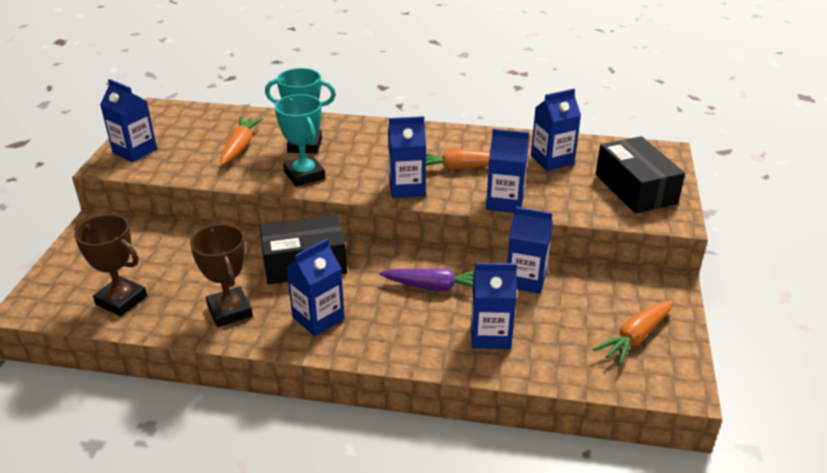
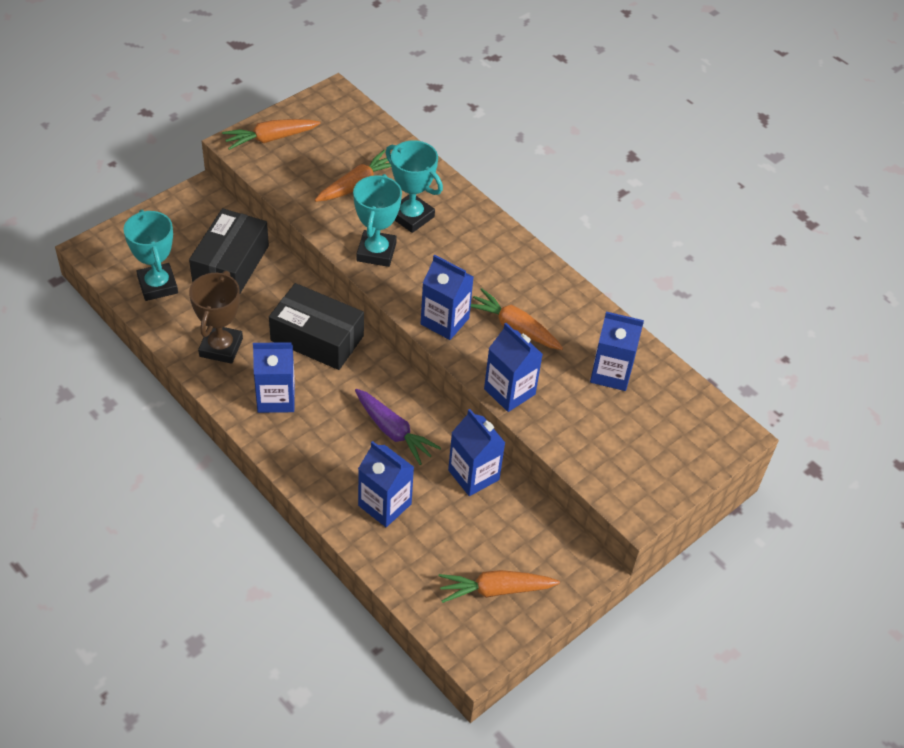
camera: 35 degrees right, 15 degrees up
(121, 300) = (158, 285): brown trophy -> turquoise trophy
(135, 151) = (271, 138): blue carton -> orange carrot
(635, 189) = (646, 456): black box -> black box (231, 264)

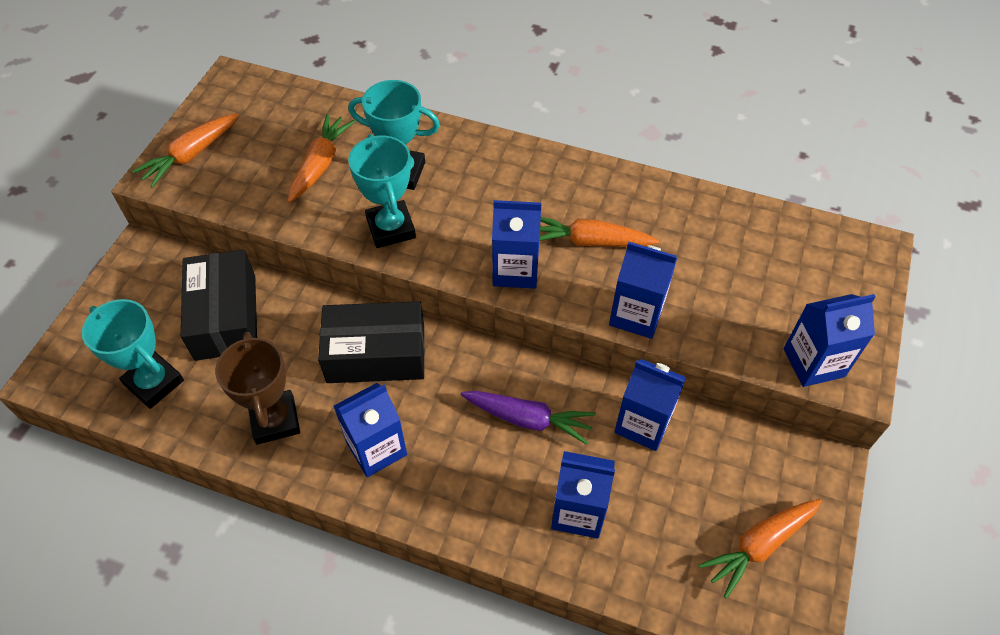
camera: 25 degrees left, 5 degrees up
(611, 373) = (716, 244): blue carton -> blue carton (813, 362)

